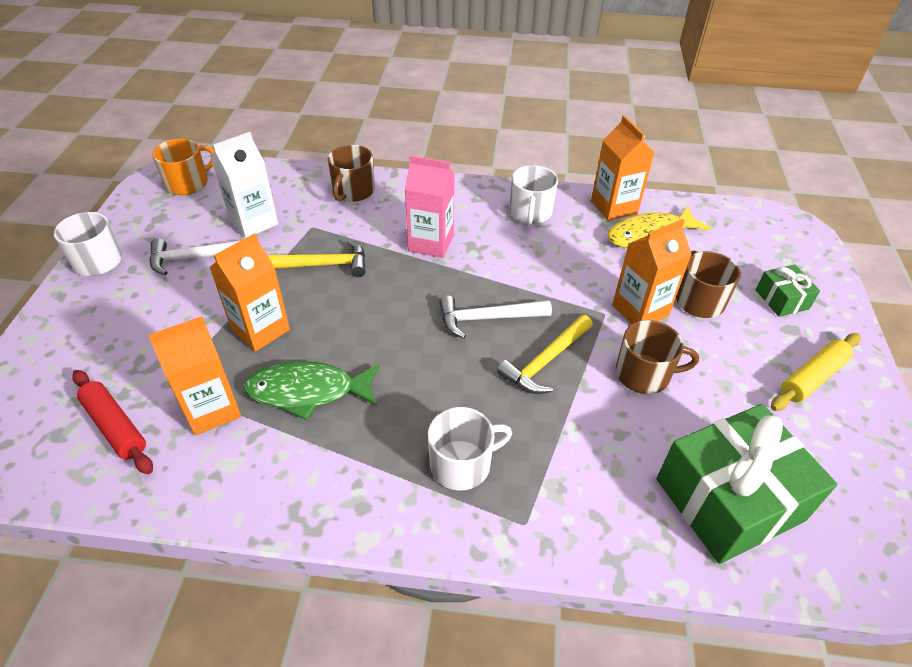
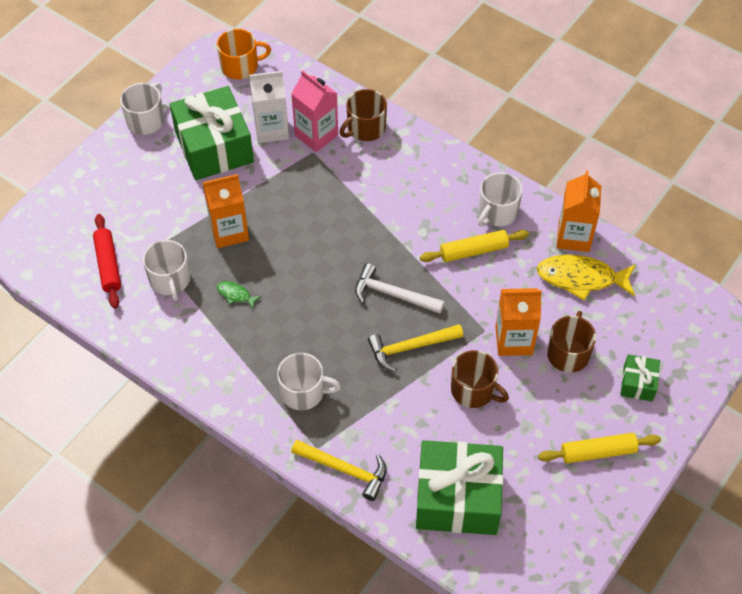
camera: 30 degrees right, 10 degrees up
(196, 258) = (214, 147): white hammer -> green gift
(212, 409) = (170, 280): orange carton -> white mug
(307, 391) = (235, 295): green fish -> green fish, size x0.47
(323, 265) = (301, 193): yellow hammer -> yellow hammer (345, 470)
(431, 243) = (395, 208): pink carton -> pink carton (316, 135)
(535, 250) = (473, 251): none -> yellow rolling pin

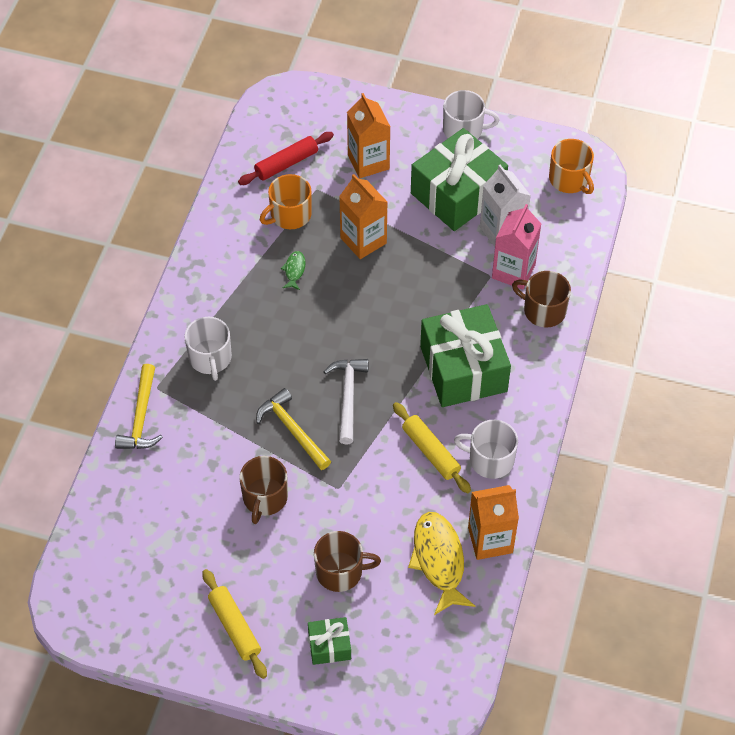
camera: 70 degrees right, 0 degrees up
(170, 280) = (289, 215): white mug -> orange mug
(457, 498) = (143, 517): green gift -> green gift (463, 369)
(514, 340) = (336, 517): orange carton -> orange carton (368, 162)

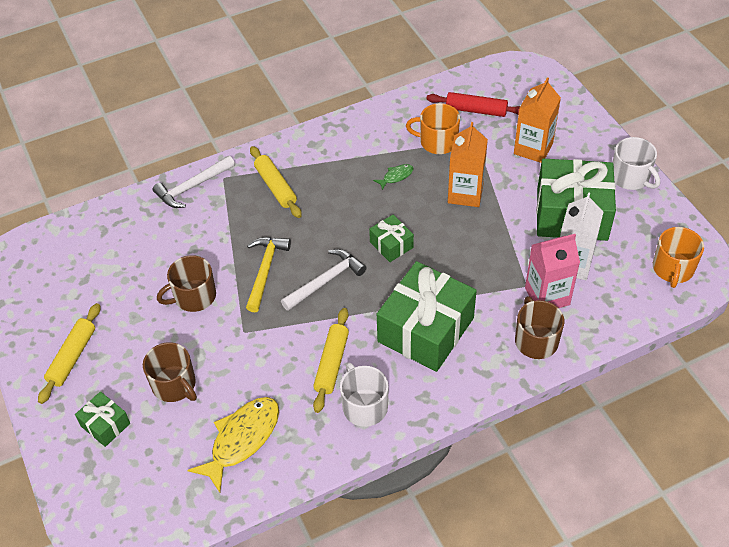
camera: 50 degrees right, 5 degrees down
(141, 417) = (192, 187): yellow hammer -> white hammer
(210, 358) = (276, 187): white mug -> yellow rolling pin
(360, 327) = (391, 245): none -> green gift
(490, 540) = (292, 460): orange carton -> none

